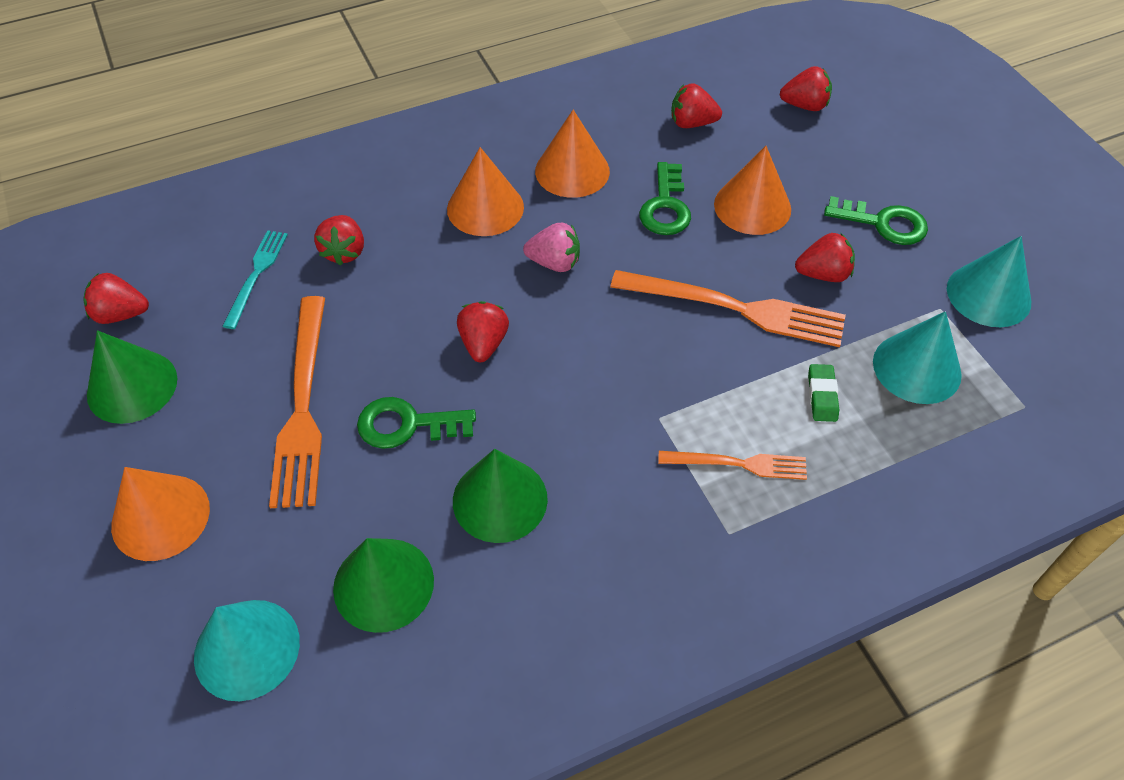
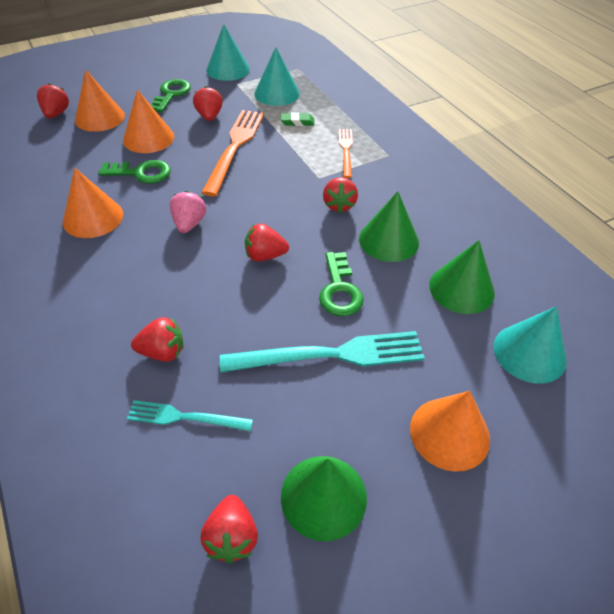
camera: 95 degrees left, 5 degrees down
(302, 406) = (330, 355): orange fork -> turquoise fork
(485, 208) = (124, 264): orange cone -> orange cone (100, 117)
(692, 123) = (57, 160): red strawberry -> red strawberry (339, 205)

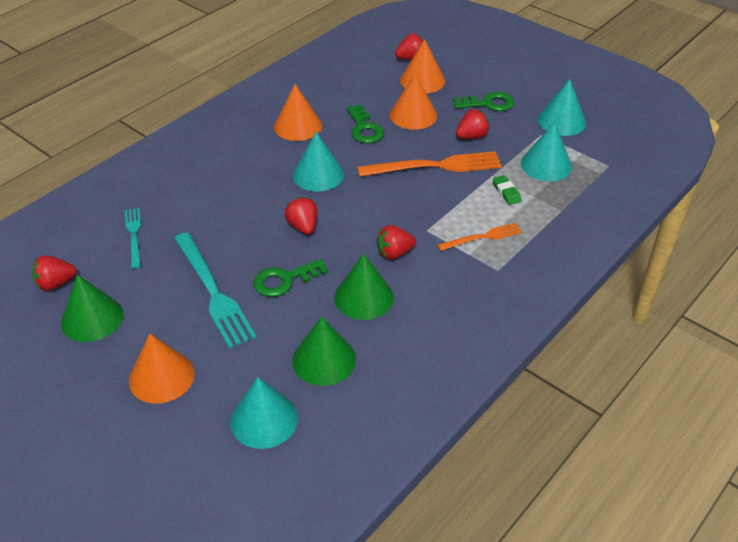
camera: 70 degrees right, 5 degrees down
(162, 352) = (183, 207): red strawberry -> none
(189, 224) = (318, 174): pink strawberry -> turquoise cone

